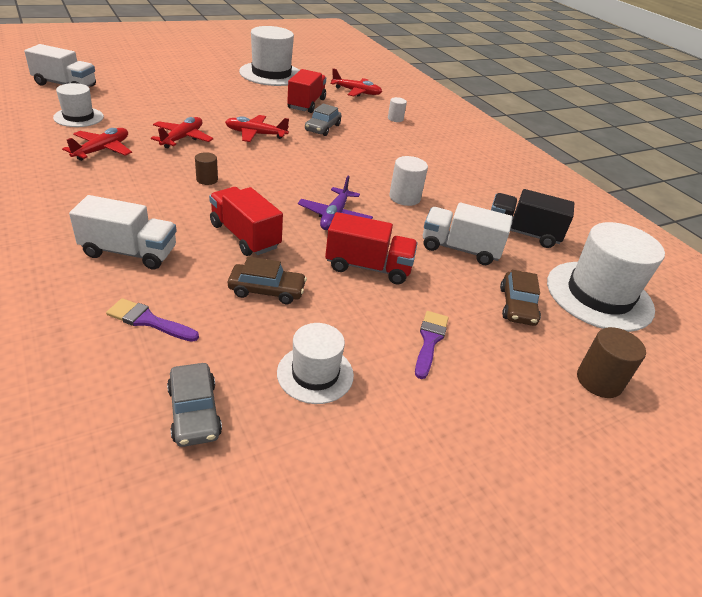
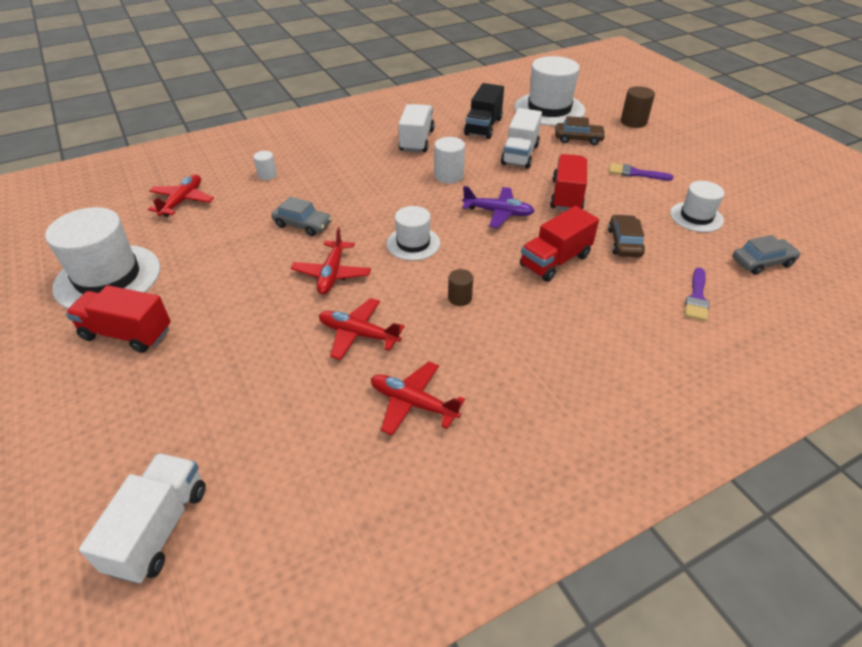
camera: 85 degrees left, 5 degrees up
(78, 117) = (307, 462): white hat -> white hat (413, 243)
(129, 252) = (617, 328): white truck -> white truck (417, 141)
(306, 104) = (228, 239): red truck -> red truck (127, 333)

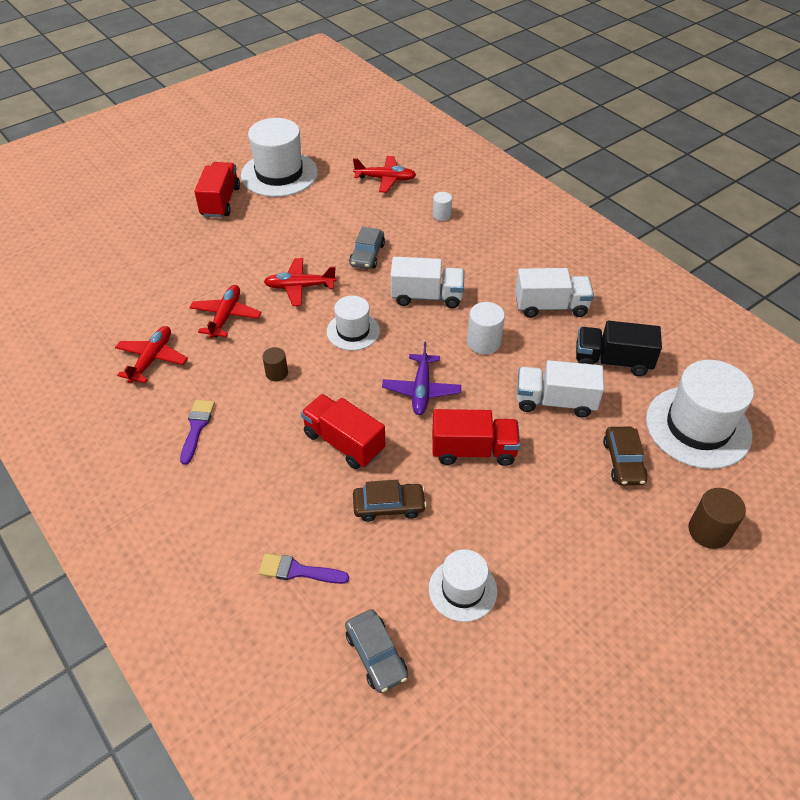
camera: 80 degrees right, 5 degrees up
(159, 528) = (61, 264): white truck -> white truck (427, 296)
(635, 173) = (552, 525): purple brush -> purple brush (197, 427)

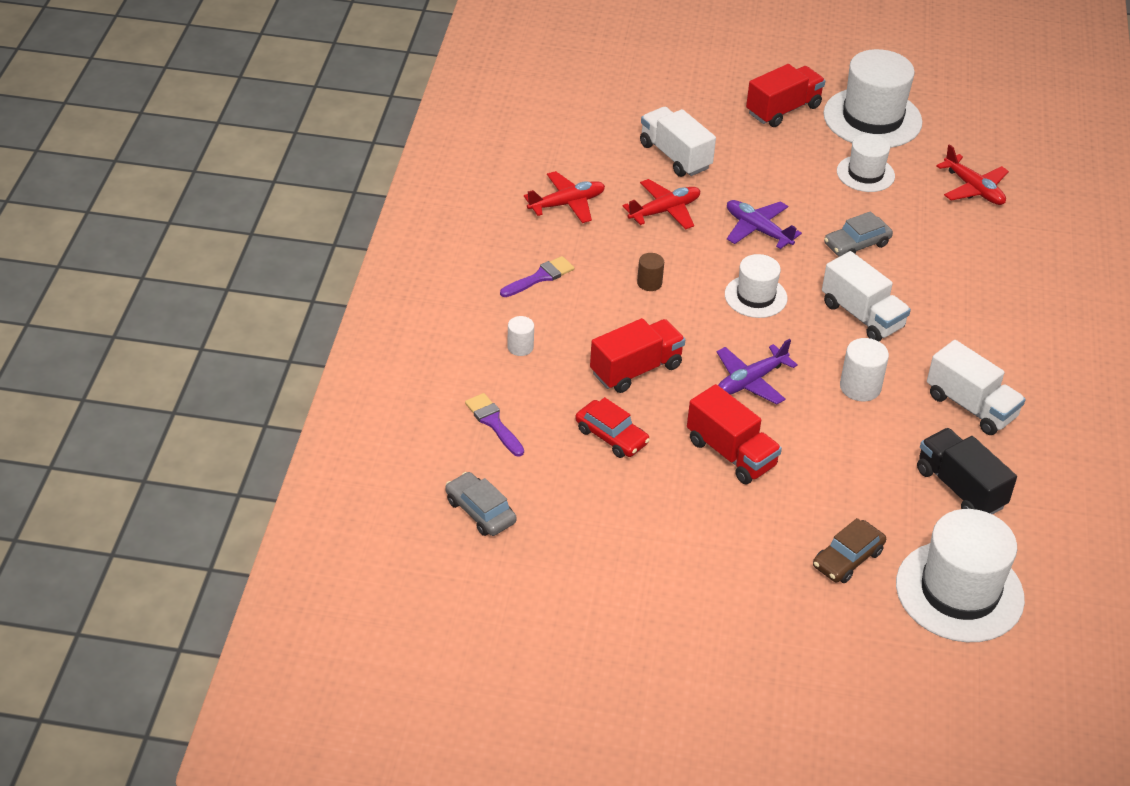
camera: 45 degrees right, 5 degrees down
(299, 287) = (757, 230): red plane -> purple plane
(344, 442) = (636, 370): red truck -> red truck turned 60 degrees clockwise
(376, 655) = (480, 511): grey car -> grey car turned 120 degrees clockwise
(389, 506) = (611, 436): brown car -> red car
(441, 215) = (982, 258): white cylinder -> white cylinder (520, 347)
(462, 589) = (591, 527): white hat -> white hat (865, 174)
(555, 401) = (855, 475): white truck -> white truck (675, 156)
(708, 531) = (844, 656): brown cylinder -> none

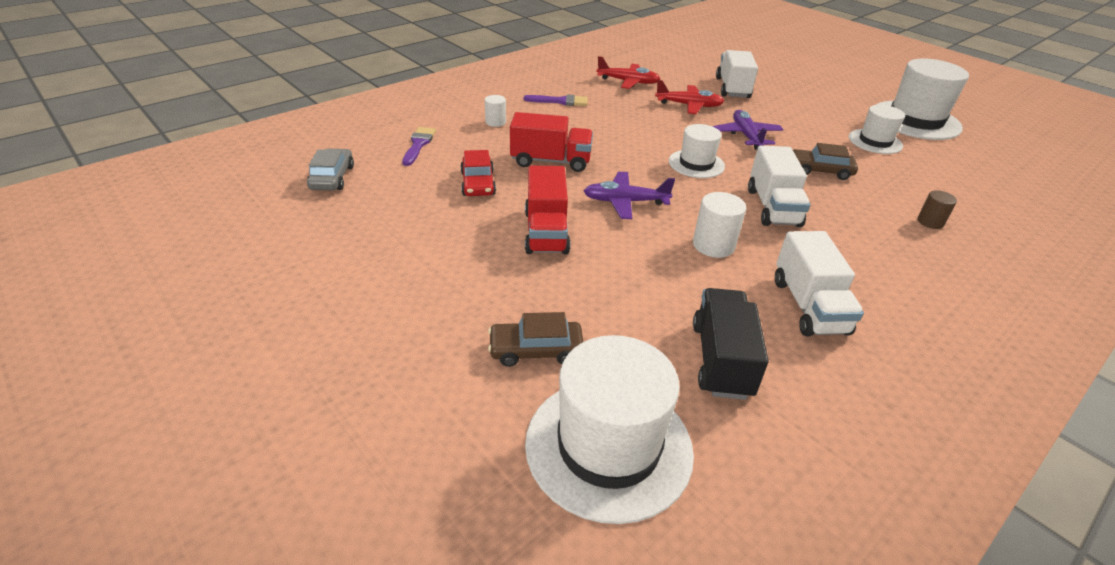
camera: 40 degrees right, 5 degrees down
(649, 283) = (627, 129): brown cylinder -> brown cylinder (930, 222)
(783, 110) = (843, 95): red truck -> none
(856, 244) = (820, 170): grey car -> brown car
(974, 189) = (972, 181): red plane -> none

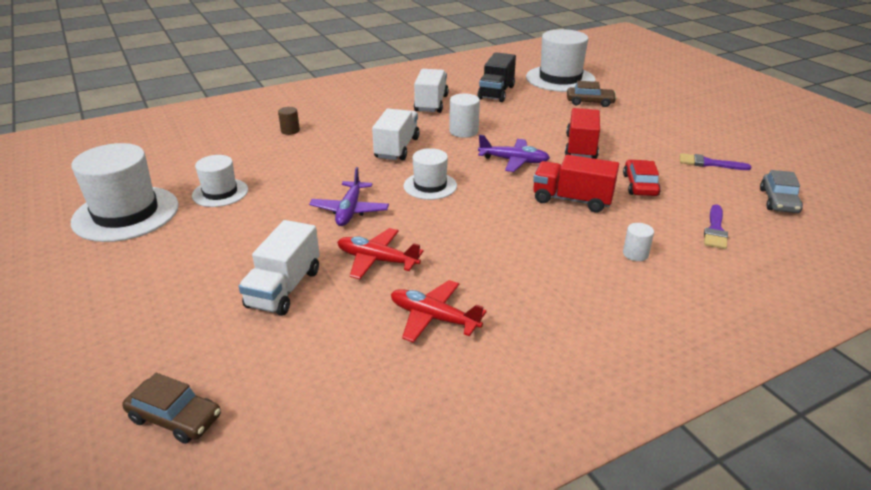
camera: 165 degrees left, 5 degrees down
(560, 101) = (550, 283): purple brush -> purple brush (709, 163)
(820, 170) = (320, 170): brown car -> brown car (175, 418)

